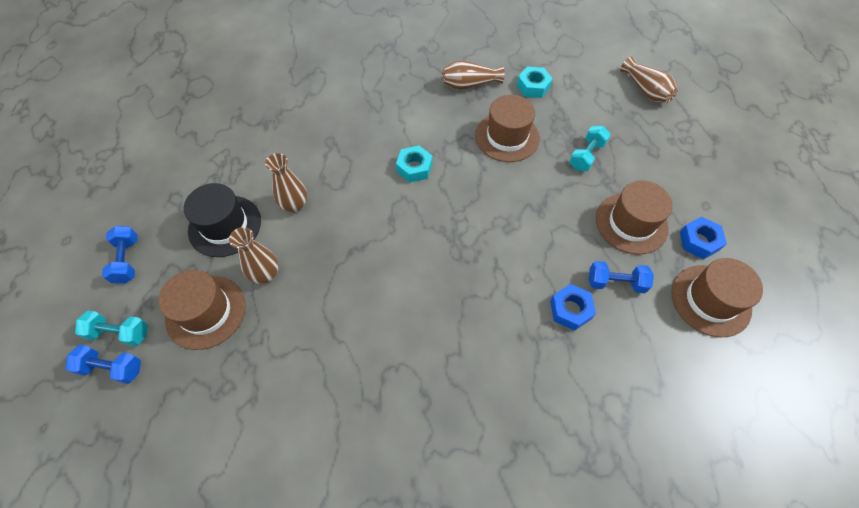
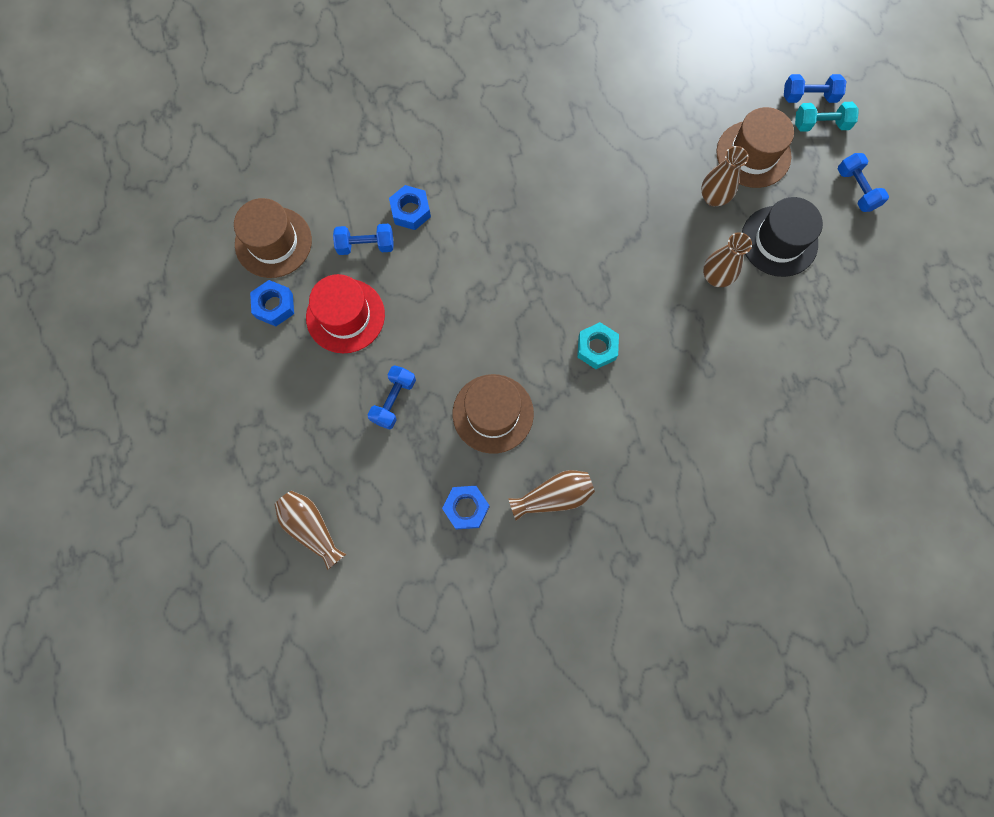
camera: 170 degrees right, 15 degrees up
(533, 86) = (466, 508): turquoise nut -> blue nut
(586, 156) = (393, 400): turquoise dumbbell -> blue dumbbell
(631, 223) = (345, 316): brown hat -> red hat

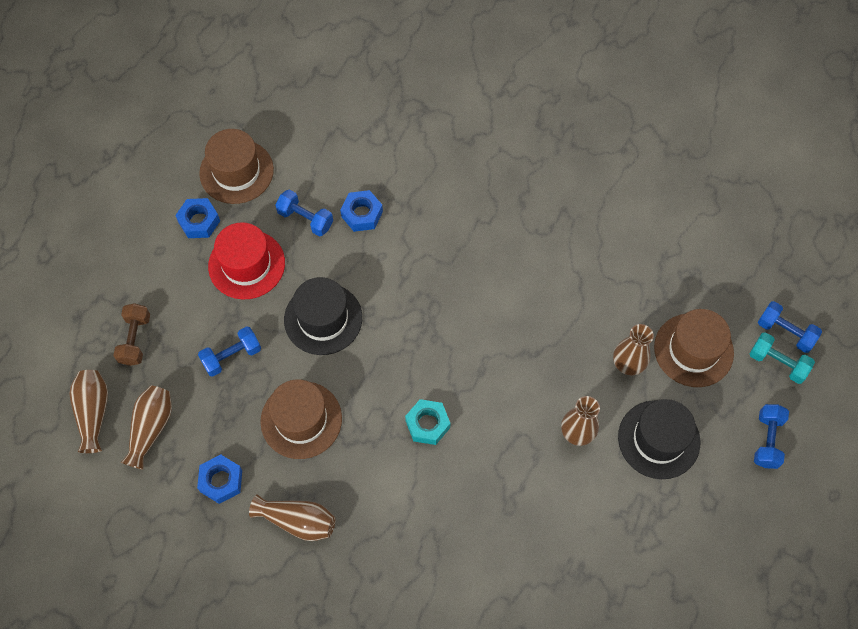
camera: 35 degrees right, 10 degrees down
(298, 442) = (135, 339): none -> brown dumbbell
(372, 506) = (151, 428): none -> brown vase
(446, 319) = (323, 319): none -> black hat

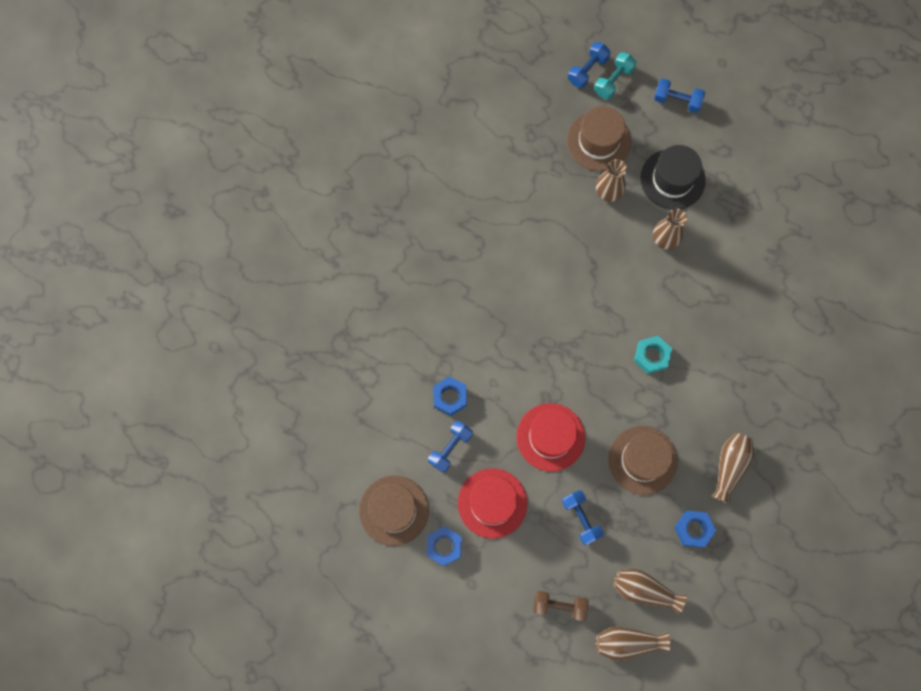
camera: 85 degrees left, 10 degrees up
(323, 319) = (550, 437): black hat -> red hat

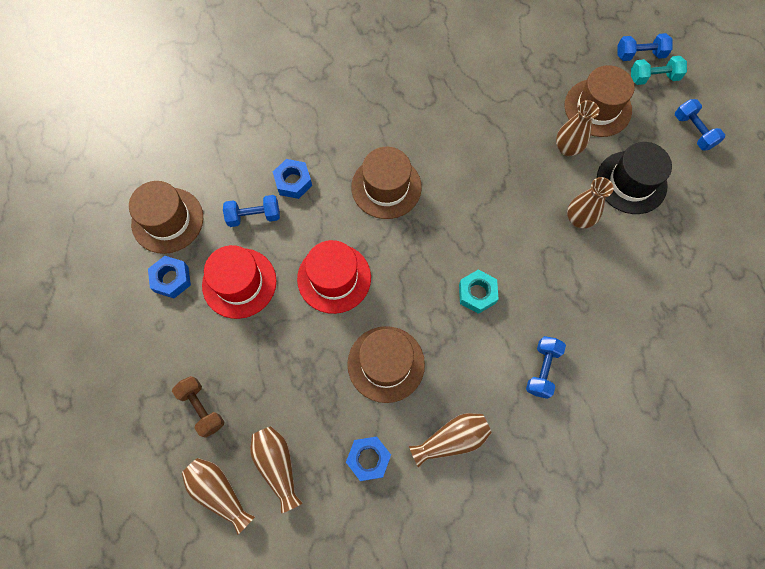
camera: 45 degrees right, 5 degrees down
(517, 339) = (386, 187): none -> brown hat
(581, 518) = (290, 359): blue dumbbell -> blue dumbbell (542, 369)

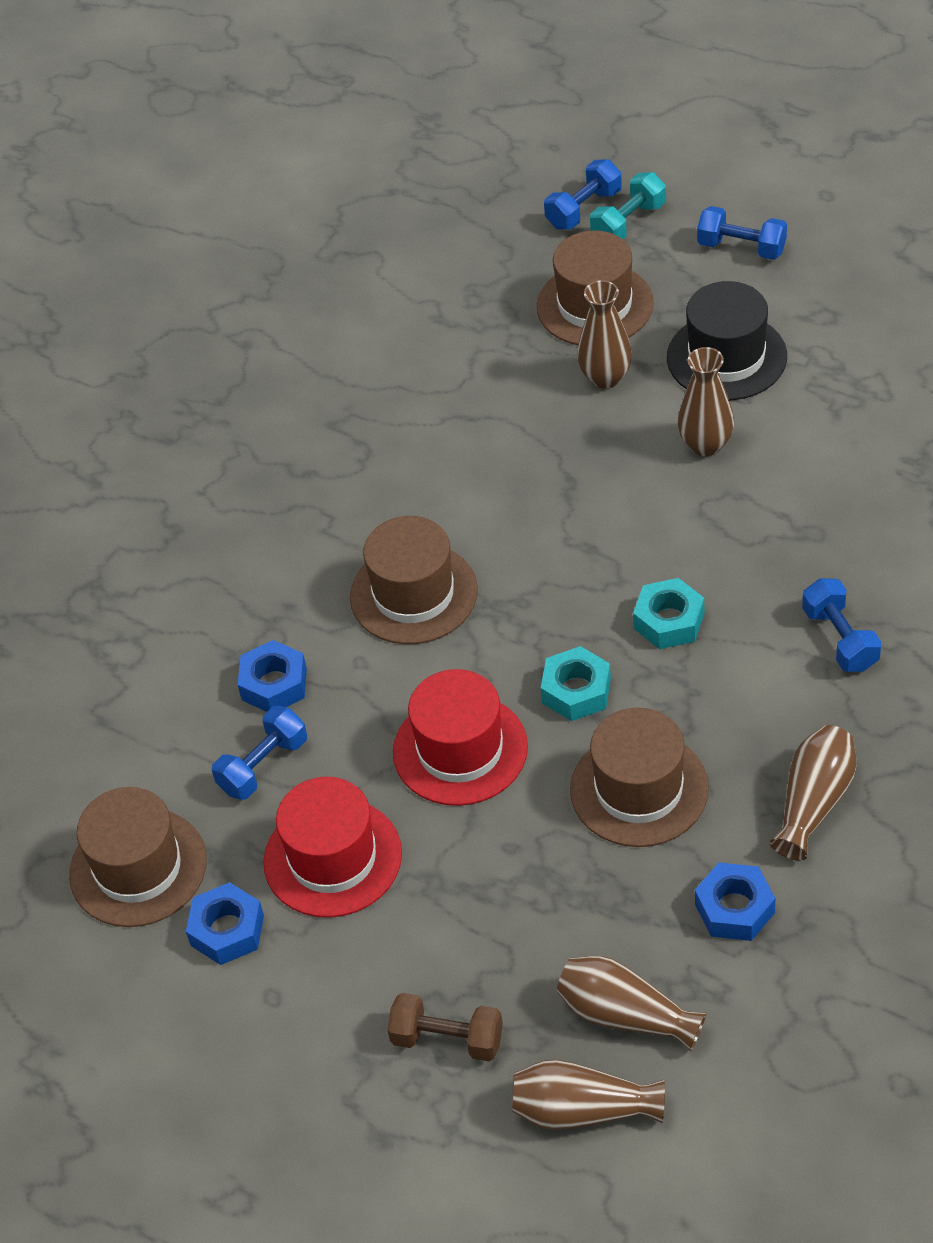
camera: 35 degrees left, 20 degrees down
(406, 293) = (576, 691): none -> turquoise nut

